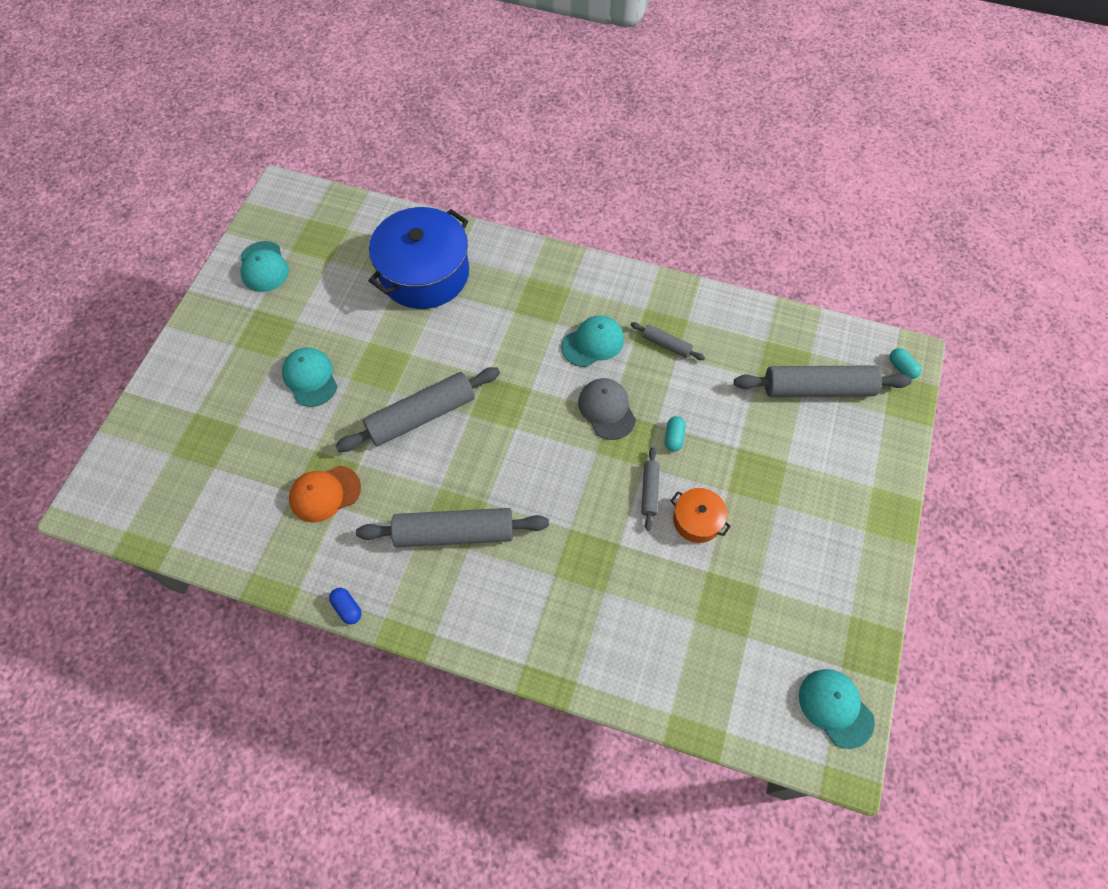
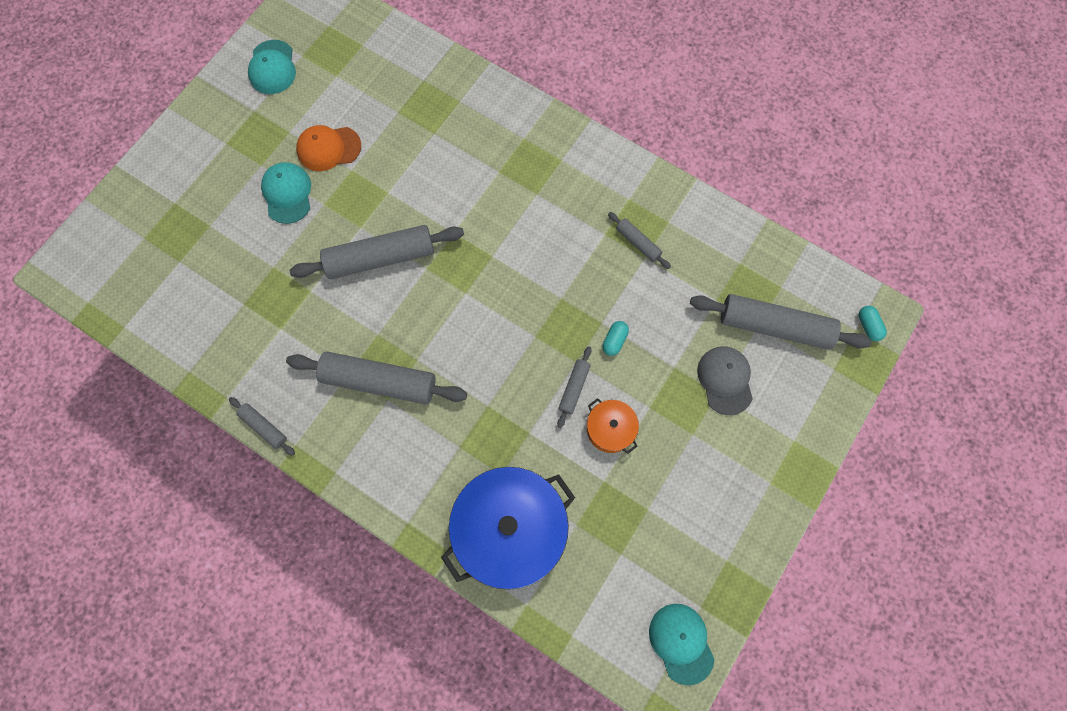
camera: 15 degrees right, 10 degrees up
(325, 494) = (271, 312): orange cap -> orange cap (328, 148)
(347, 608) = (264, 427): blue capsule -> grey rolling pin
(424, 273) = (423, 110): blue pot -> blue pot (510, 529)
(593, 343) = (566, 223): turquoise cap -> none
(606, 409) = (558, 295): grey cap -> grey cap (725, 380)

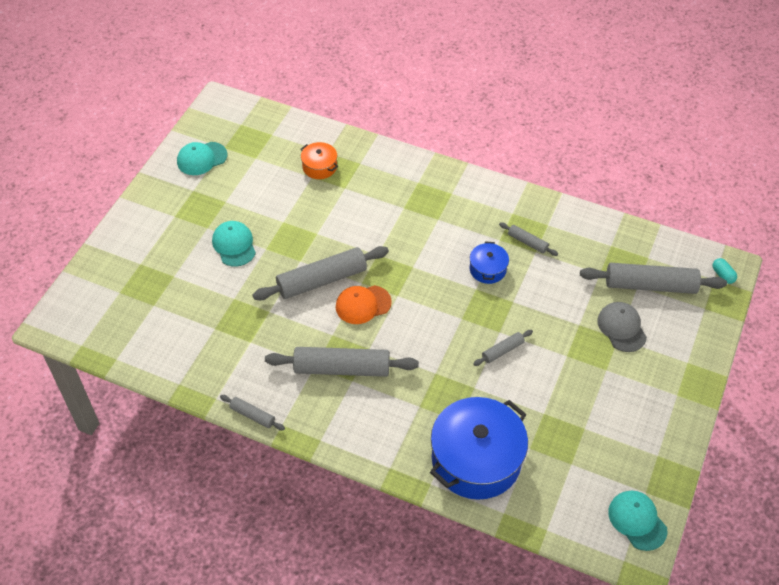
camera: 10 degrees left, 20 degrees down
(272, 67) = (201, 158): turquoise cap -> turquoise cap turned 75 degrees clockwise
(328, 148) = (261, 209): orange cap -> orange cap (363, 304)
(574, 388) = (502, 350): grey rolling pin -> grey rolling pin turned 45 degrees clockwise
(581, 273) = (487, 269): none -> blue pot
(610, 429) = (539, 375): orange pot -> orange pot (319, 167)
(614, 341) = (526, 313): turquoise capsule -> none

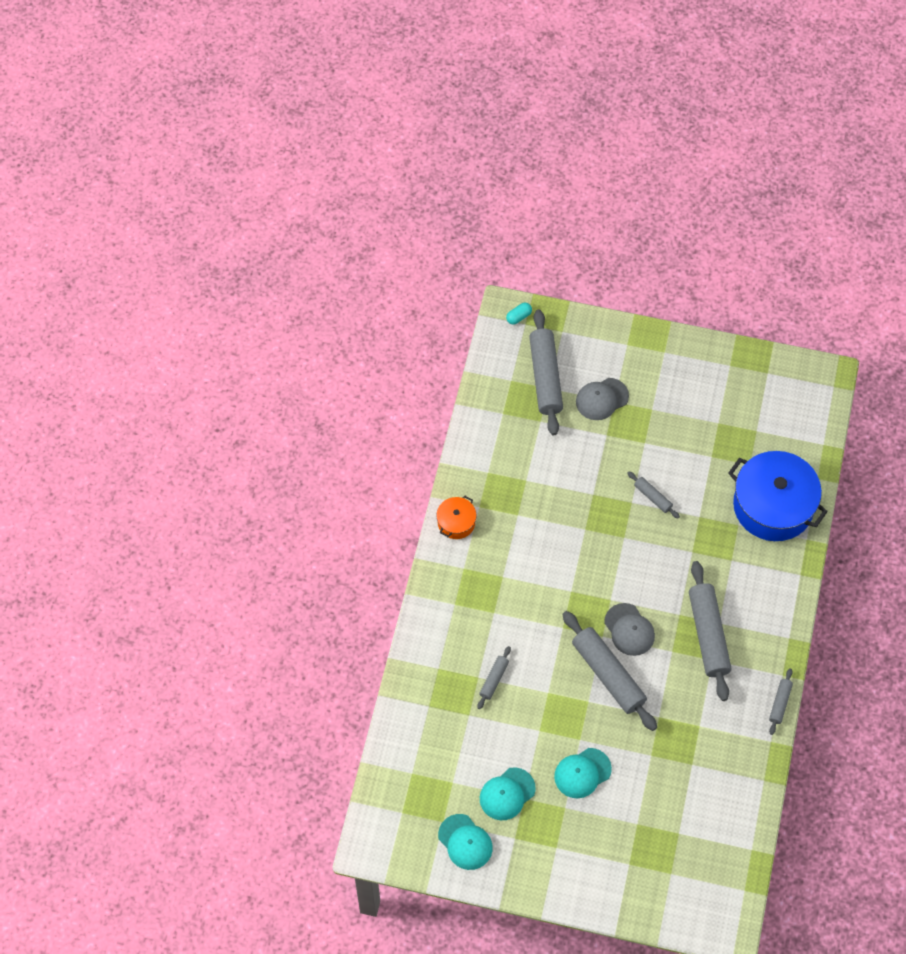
camera: 100 degrees left, 10 degrees up
(319, 167) = (452, 710): orange pot -> orange pot (456, 522)
(363, 304) = (629, 630): orange cap -> grey cap
(487, 269) = (558, 521): blue pot -> none
(527, 242) = (515, 489): grey rolling pin -> grey rolling pin (494, 679)
(637, 520) = (795, 378): turquoise cap -> turquoise cap (507, 794)

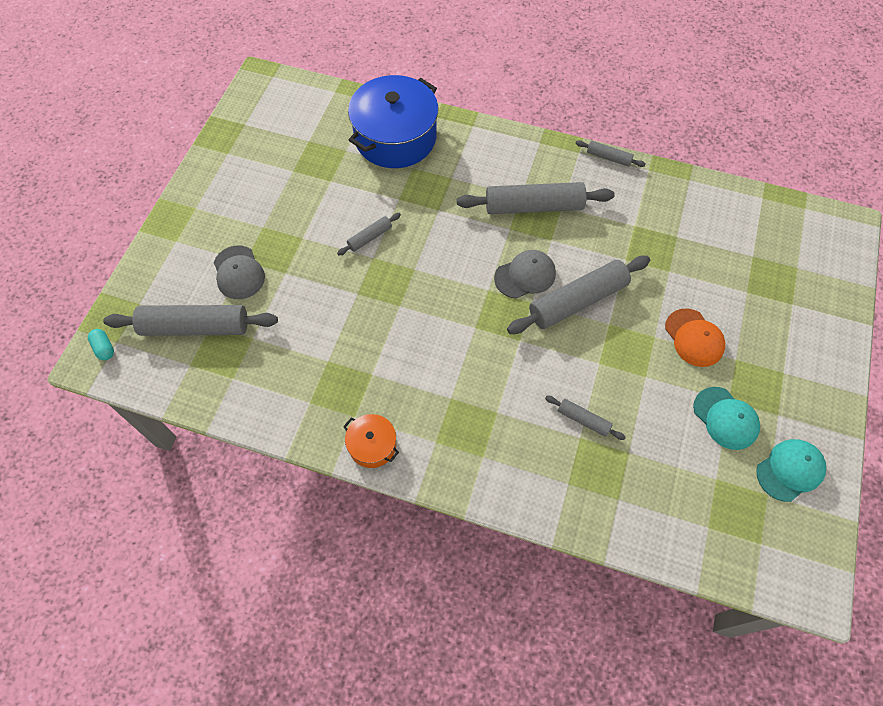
camera: 85 degrees left, 0 degrees up
(582, 773) = (694, 338): turquoise cap -> orange cap

